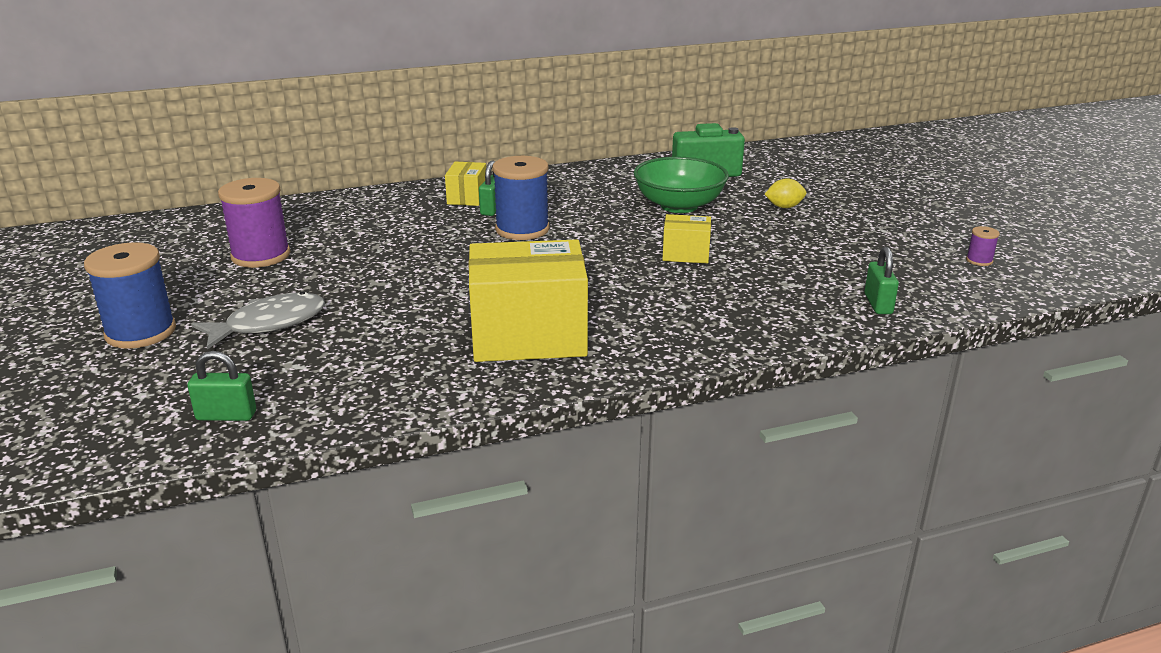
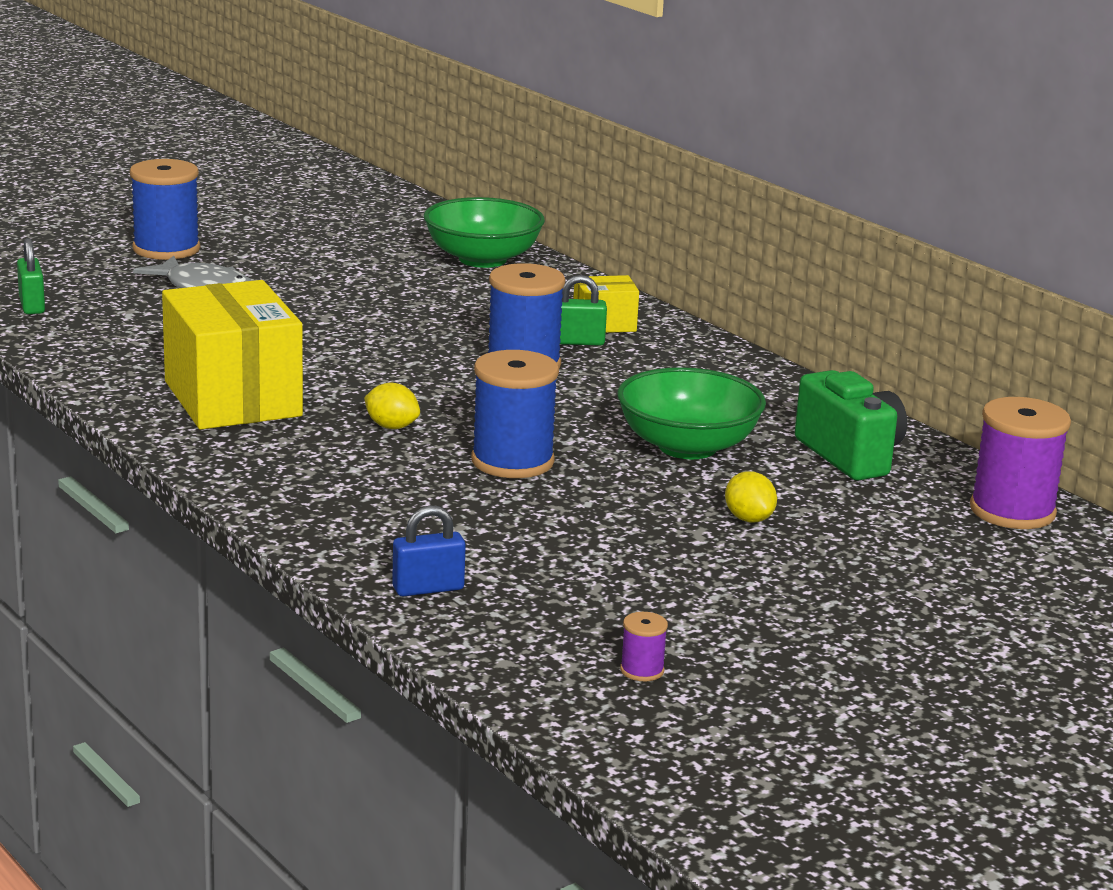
camera: 70 degrees right, 5 degrees down
(261, 256) = (358, 259): purple spool -> purple spool (1012, 511)
(308, 215) = (482, 259): none -> green bowl
(612, 284) = (391, 427): none -> yellow lemon
(685, 254) = (512, 461): yellow box -> blue spool
(878, 304) = (428, 588): green padlock -> blue padlock

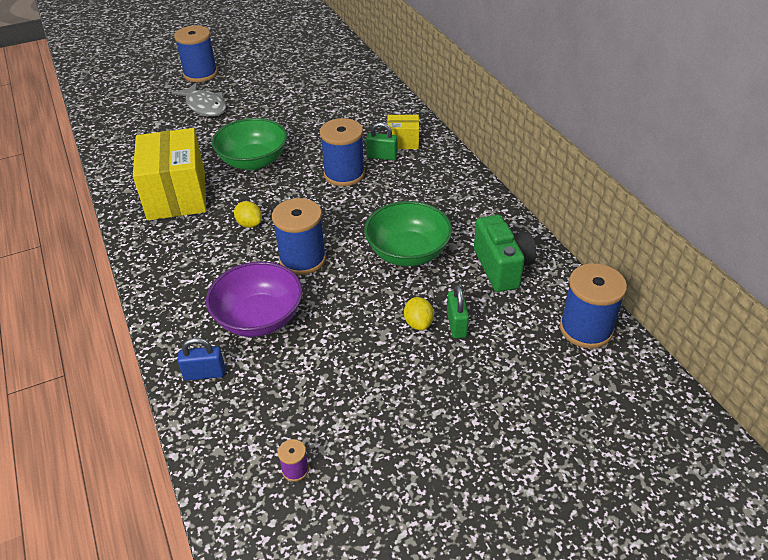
camera: 15 degrees right, 20 degrees up
(32, 305) = (113, 115): green padlock -> green padlock (456, 324)
(480, 527) = (259, 318): none -> purple bowl
(482, 259) = (359, 86): green bowl -> green bowl (253, 161)
(1012, 511) = (586, 329): purple spool -> blue spool

